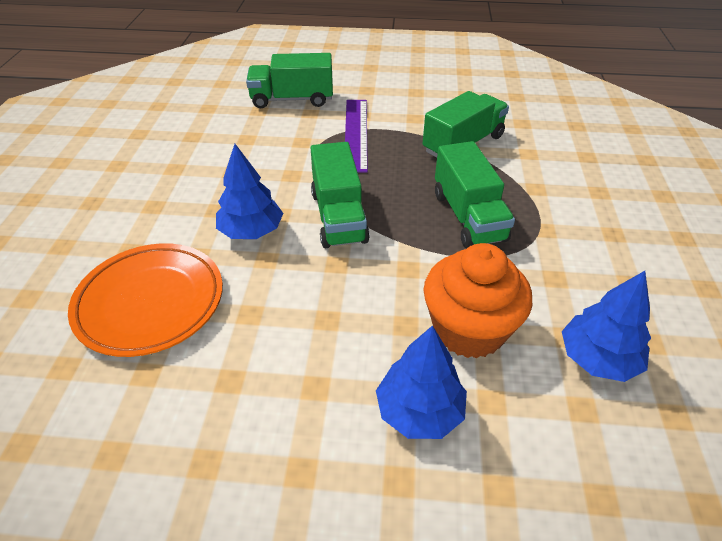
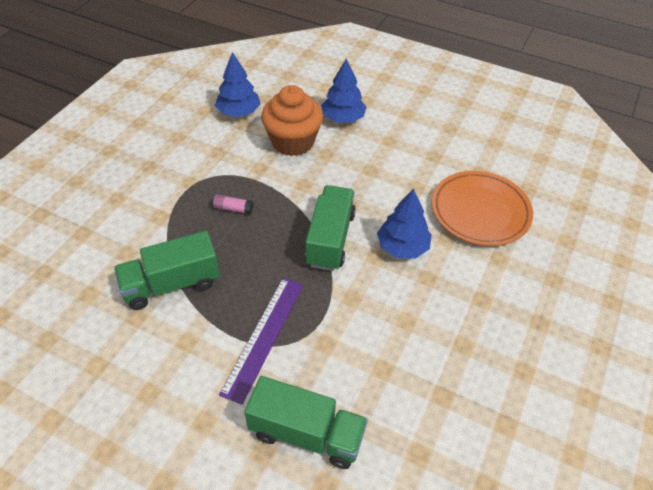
camera: 160 degrees left, 5 degrees up
(468, 216) = (233, 209): green truck -> pink glue stick

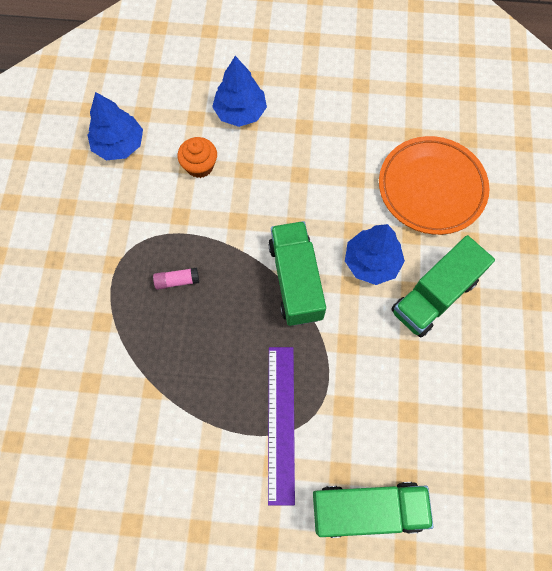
camera: 20 degrees left, 20 degrees up
(171, 284) = (158, 401): green truck -> green truck (434, 296)
(292, 142) = (200, 166): orange cupcake -> orange cupcake, size x0.55

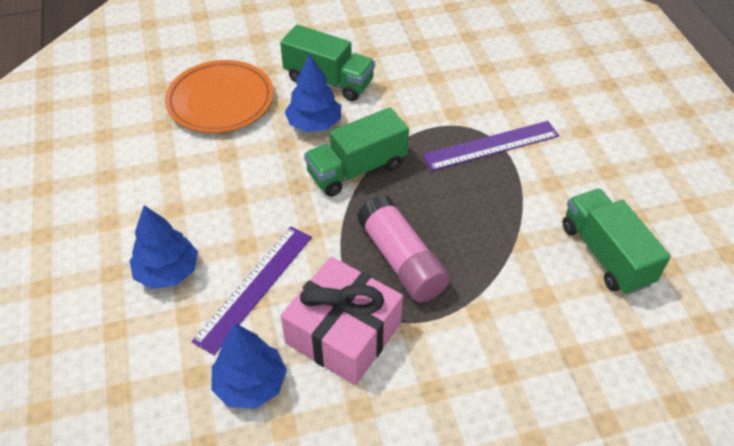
camera: 110 degrees left, 20 degrees down
(130, 215) = (343, 333): none -> pink gift
(177, 281) = (401, 260): pink glue stick -> pink glue stick, size x2.31
(200, 166) = (254, 287): orange cupcake -> purple ruler
(367, 509) = (522, 83): green truck -> green truck (605, 254)

